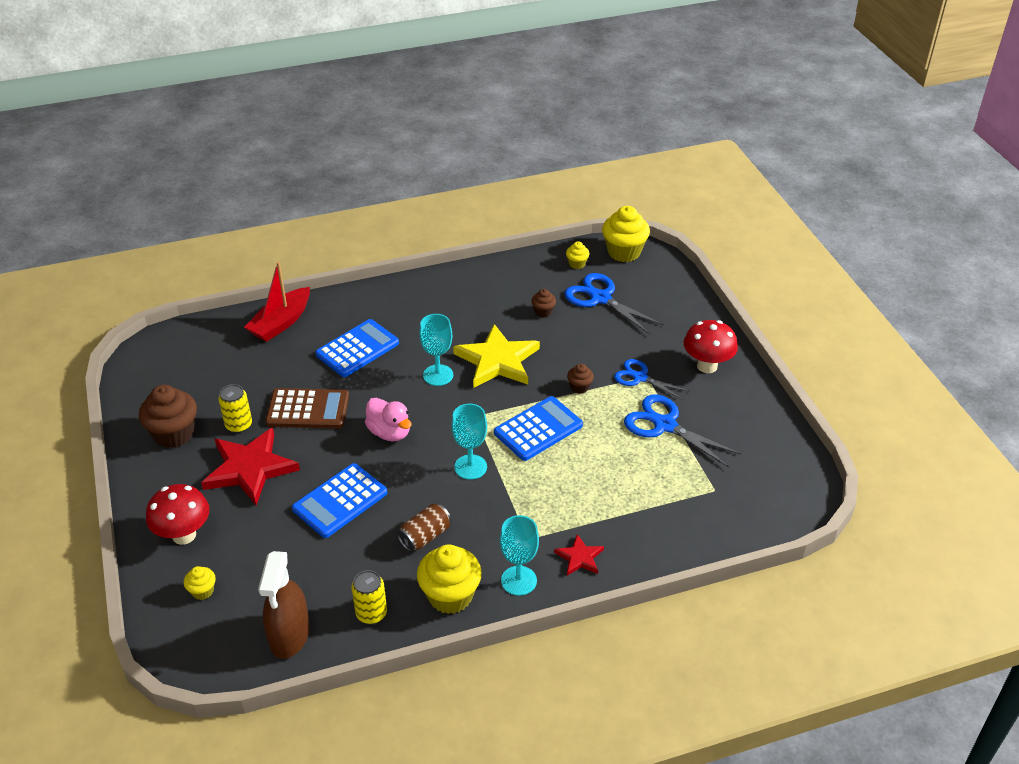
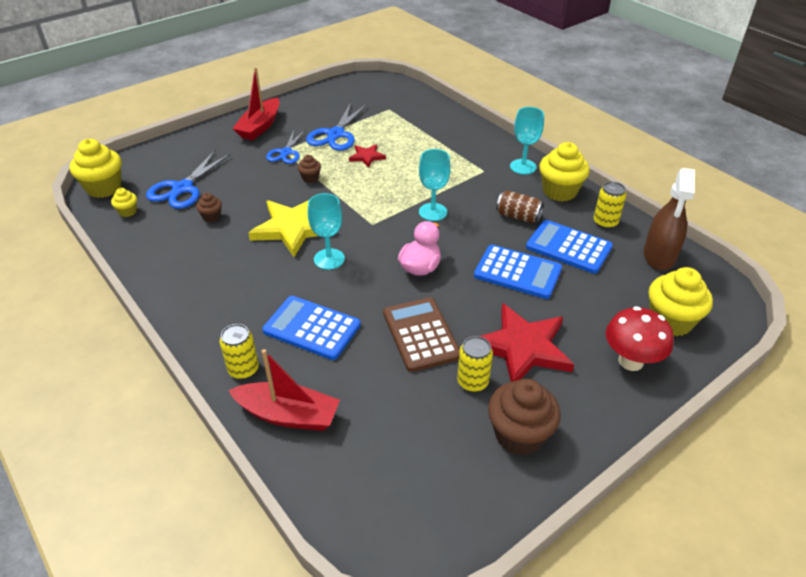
camera: 110 degrees left, 0 degrees up
(202, 591) = (670, 321): yellow cupcake -> yellow cupcake, size x2.03
(289, 635) = (659, 256): brown spray bottle -> brown spray bottle turned 120 degrees clockwise
(338, 308) = (243, 369): none -> yellow can
(538, 429) = (370, 188): blue calculator -> blue calculator (568, 247)
(579, 557) = (484, 147): red star -> red star (367, 157)
(707, 366) = (260, 126): red mushroom -> red boat

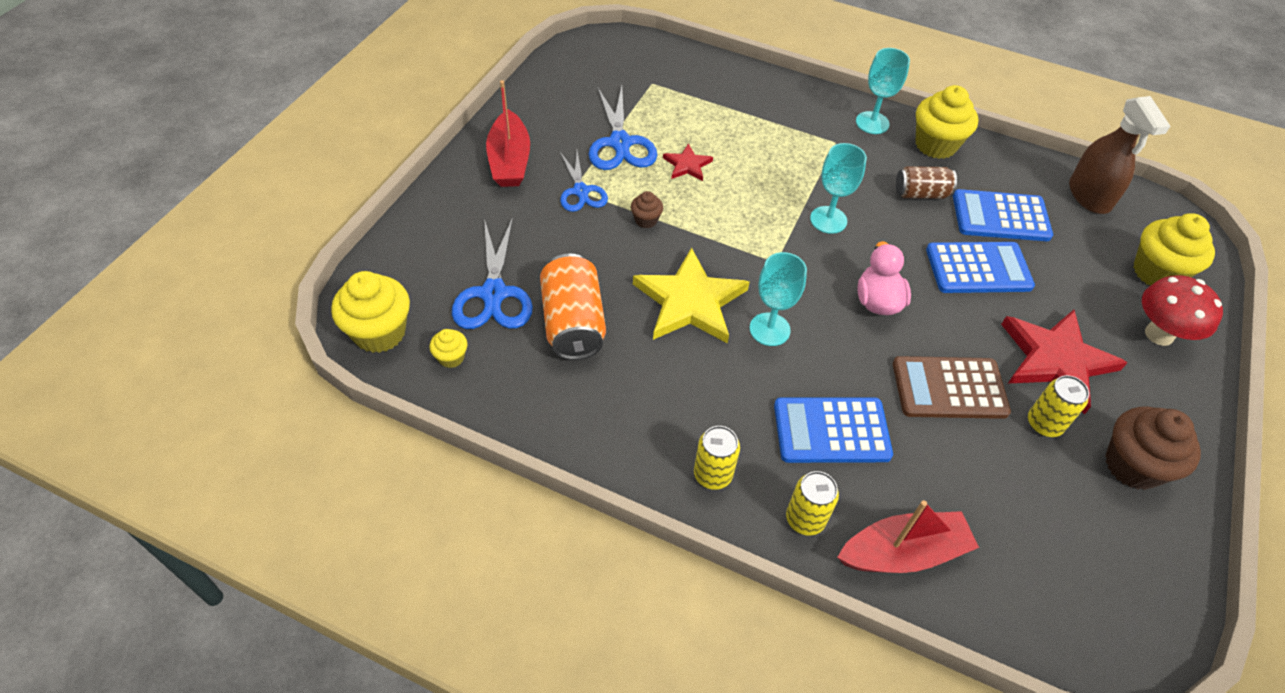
camera: 30 degrees left, 10 degrees up
(211, 217) = (573, 323): brown cupcake -> orange can
(421, 334) = (949, 388): brown calculator -> brown calculator turned 45 degrees counterclockwise
(605, 222) = (1010, 171): yellow can -> yellow can (712, 474)

